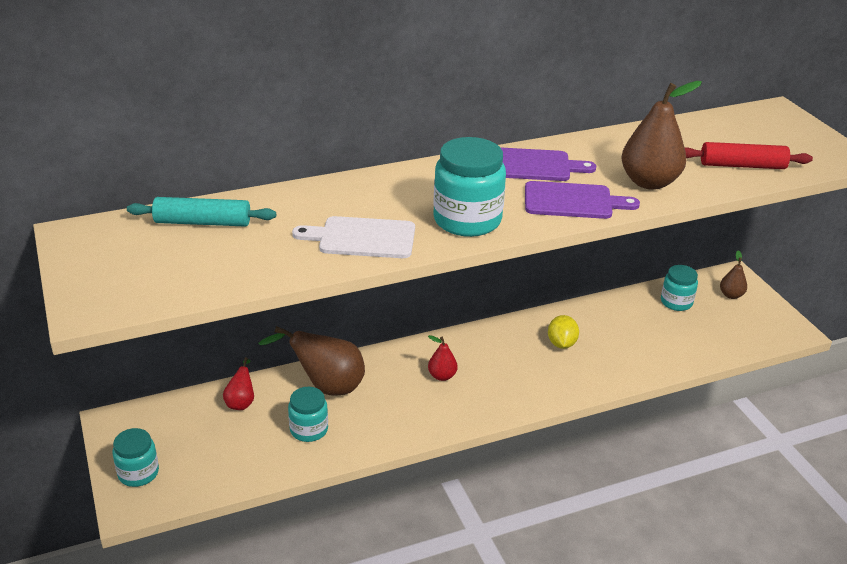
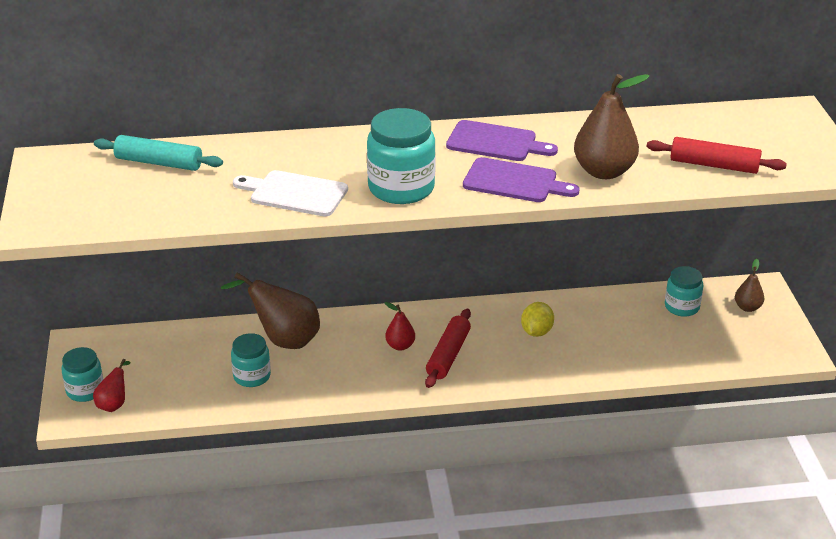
camera: 15 degrees right, 0 degrees up
(241, 402) = (198, 342): red pear -> red pear (114, 404)
(491, 378) = (448, 355): none -> red rolling pin

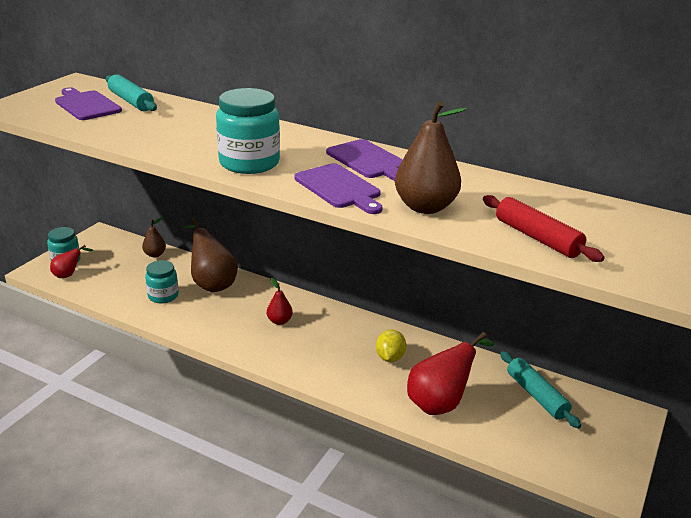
camera: 35 degrees right, 5 degrees down
(120, 187) = (86, 105): none -> purple cutting board
(294, 193) = (175, 142): white cutting board -> none
(448, 355) = (304, 343): red rolling pin -> none
(536, 332) = (390, 357): yellow lemon -> yellow lemon turned 45 degrees counterclockwise
(619, 351) = (440, 403): none -> red pear
(682, 307) = (536, 395): turquoise jar -> turquoise rolling pin
(747, 307) = (600, 424): brown pear -> brown pear (155, 254)

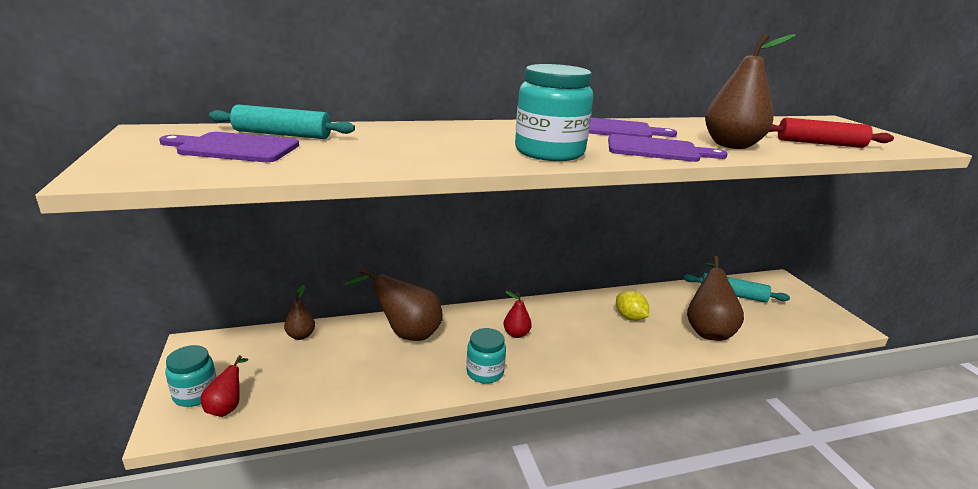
camera: 45 degrees left, 5 degrees down
(163, 296) = (379, 369): turquoise jar -> turquoise jar (485, 372)
(440, 403) = (707, 330): red pear -> brown pear

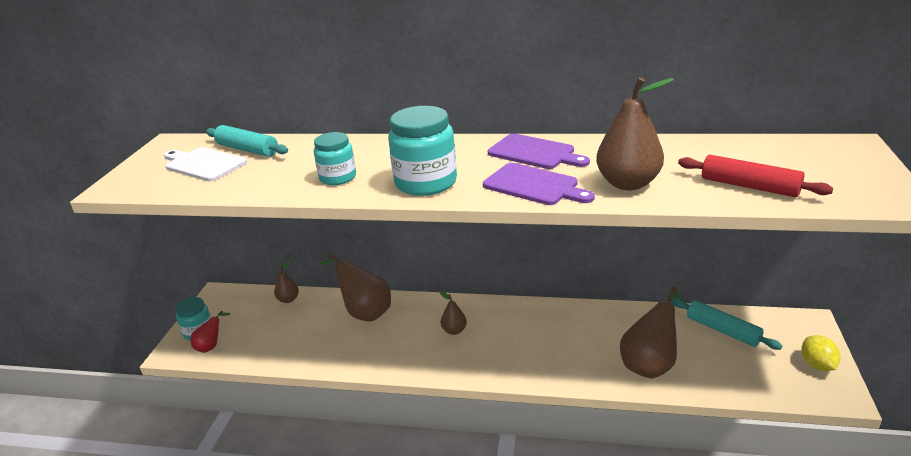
camera: 30 degrees right, 5 degrees up
(234, 148) = (203, 164): purple cutting board -> white cutting board
(485, 372) = (401, 360): turquoise jar -> turquoise jar (338, 177)
(516, 334) = (454, 330): red pear -> brown pear
(630, 317) = (577, 335): yellow lemon -> yellow lemon (817, 365)

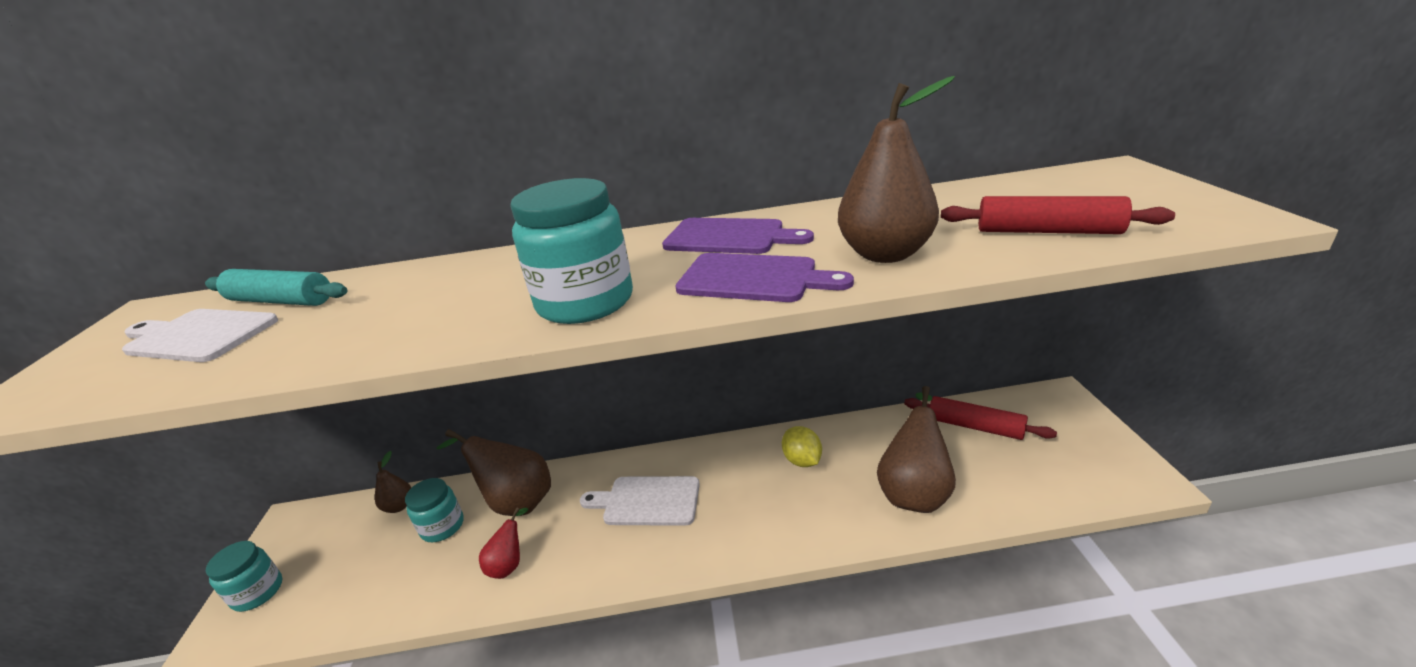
camera: 15 degrees left, 0 degrees up
(211, 346) = (280, 612): red pear -> red pear (509, 564)
(338, 177) = (438, 318): turquoise jar -> turquoise jar (442, 526)
(454, 330) = (647, 501): brown pear -> white cutting board
(722, 330) = (975, 426): turquoise rolling pin -> red rolling pin
(817, 365) = (1101, 447): yellow lemon -> yellow lemon (802, 460)

